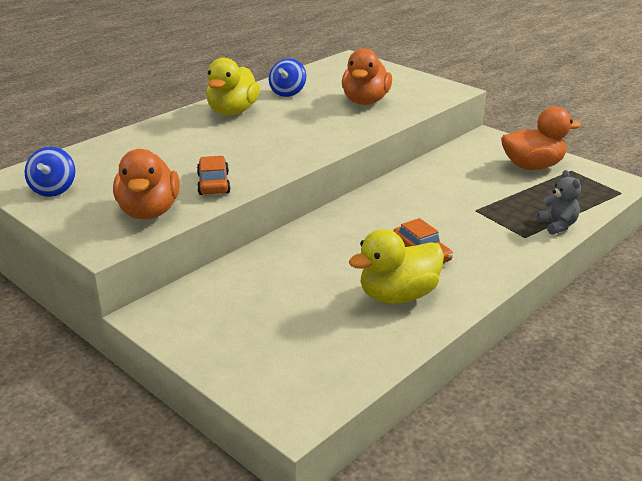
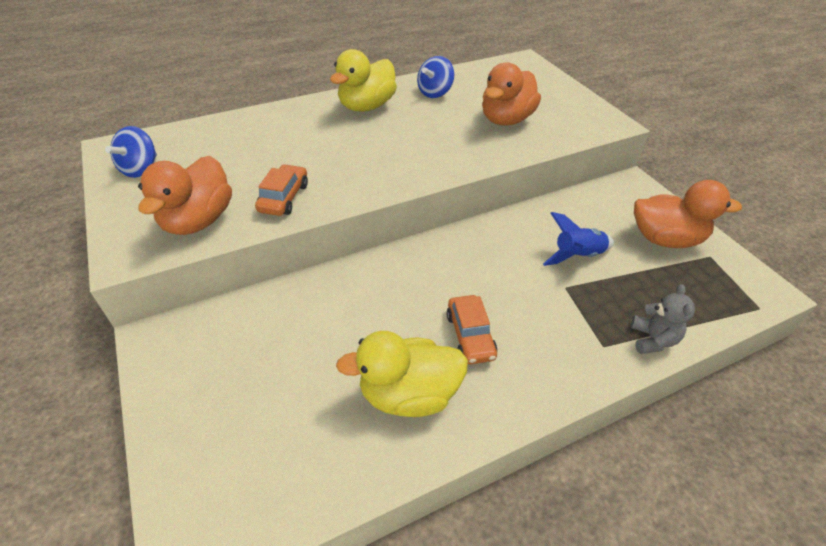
camera: 20 degrees right, 15 degrees up
(472, 190) = (577, 256): none -> blue rocket

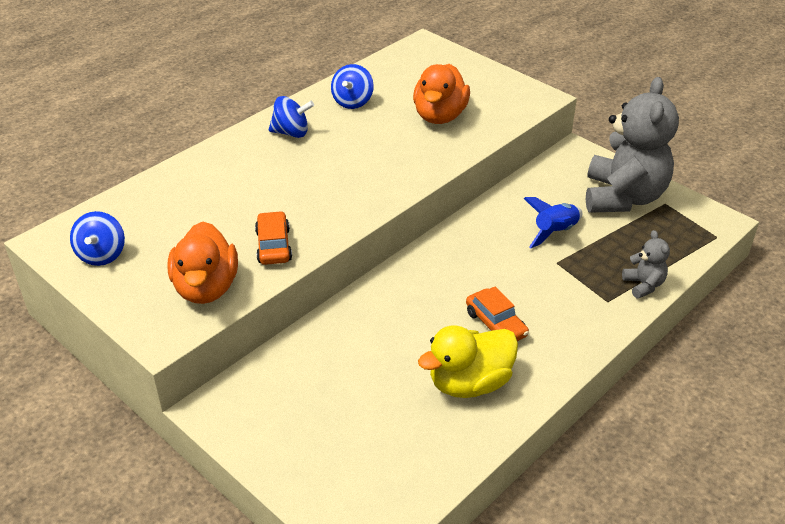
camera: 20 degrees left, 5 degrees down
(366, 106) = (291, 133): yellow duck -> blue spinning top
(665, 239) = (623, 197): orange duck -> grey teddy bear

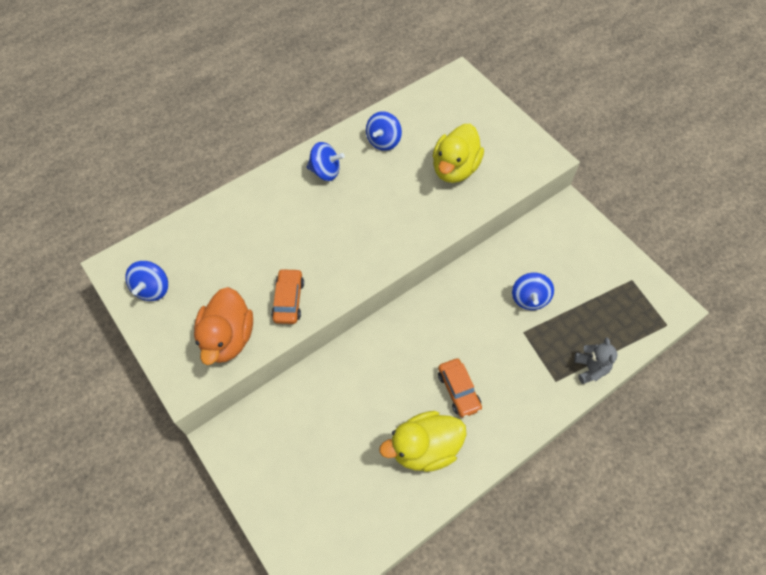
camera: 10 degrees right, 20 degrees up
(440, 116) = (455, 169): orange duck -> yellow duck
(554, 232) = (529, 299): blue rocket -> blue spinning top
(623, 197) = (597, 267): grey teddy bear -> none

